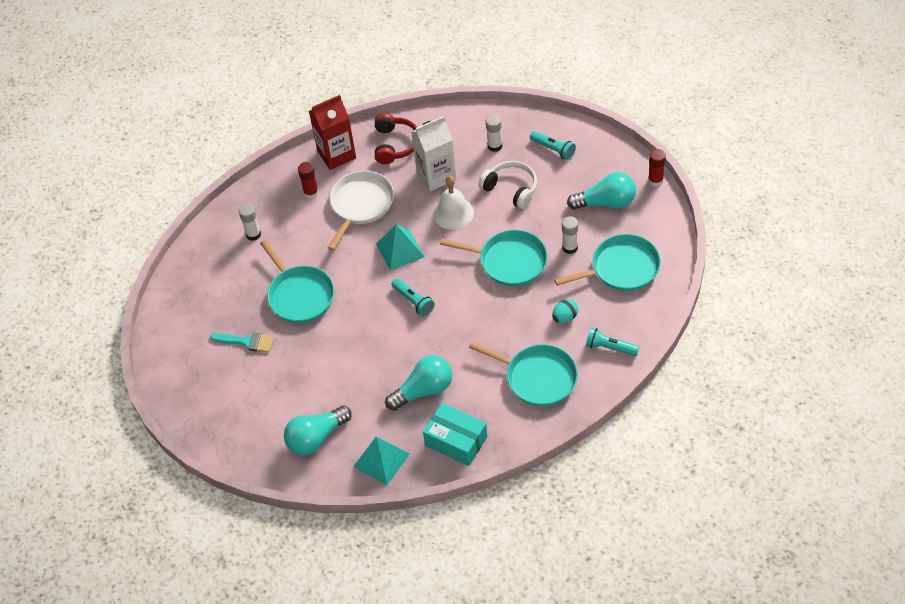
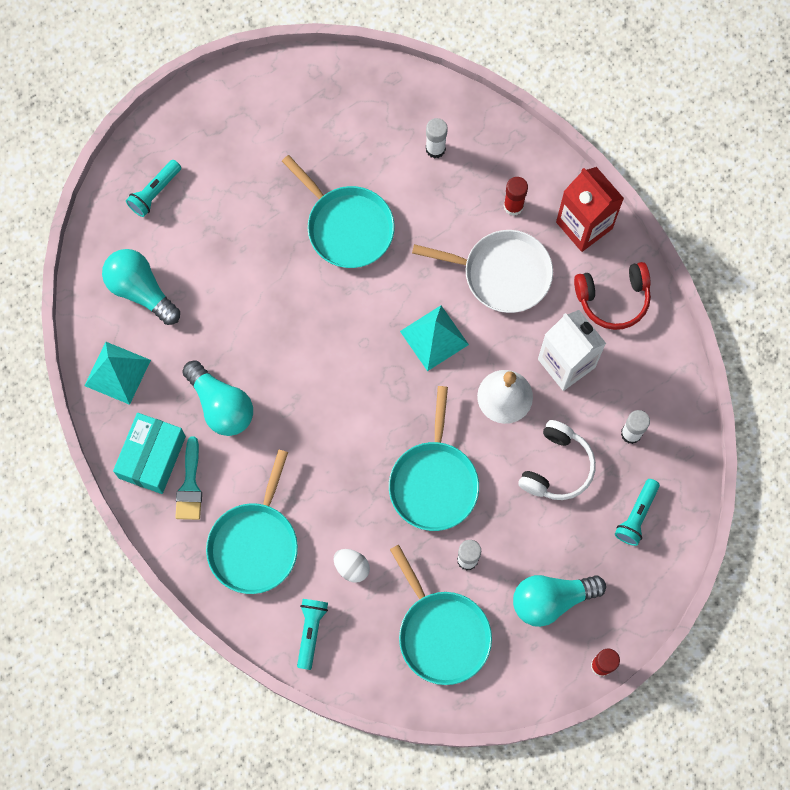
camera: 75 degrees right, 20 degrees up
(246, 342) = (269, 179): turquoise brush -> turquoise brush (190, 485)
(299, 295) = (347, 227): turquoise pan -> turquoise pan turned 90 degrees counterclockwise
(413, 301) = (354, 369): turquoise flashlight -> turquoise flashlight (154, 192)
(565, 317) = (352, 567): turquoise egg -> white egg
(606, 202) = (551, 600): turquoise light bulb -> turquoise light bulb turned 90 degrees clockwise

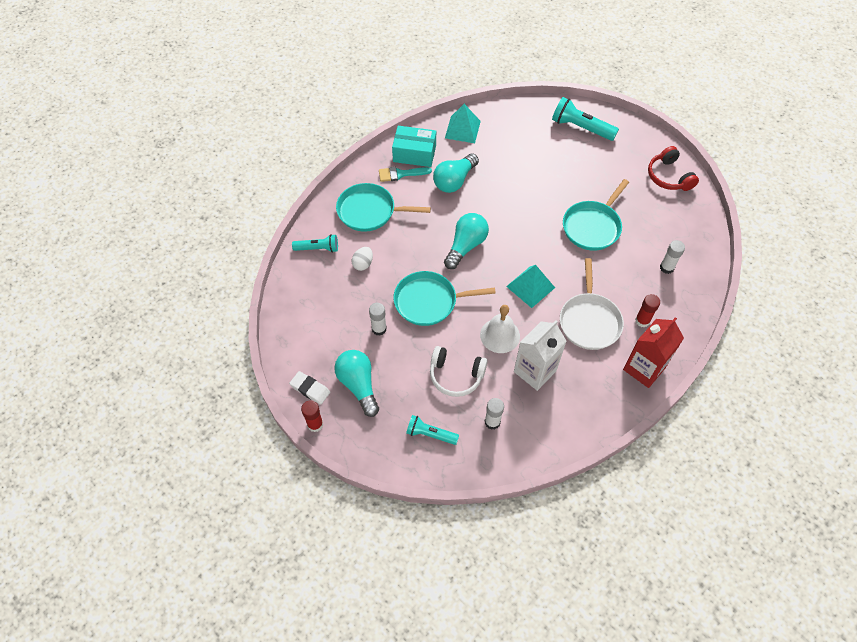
camera: 80 degrees right, 15 degrees down
(141, 290) = (516, 131): turquoise light bulb -> turquoise light bulb (466, 246)
(154, 192) = (581, 128): turquoise flashlight -> turquoise flashlight, size x1.60
(441, 633) = (326, 321): turquoise pan -> none
(547, 667) = (310, 389): none -> white eraser
(613, 299) = (593, 396): red headphones -> red headphones (668, 176)

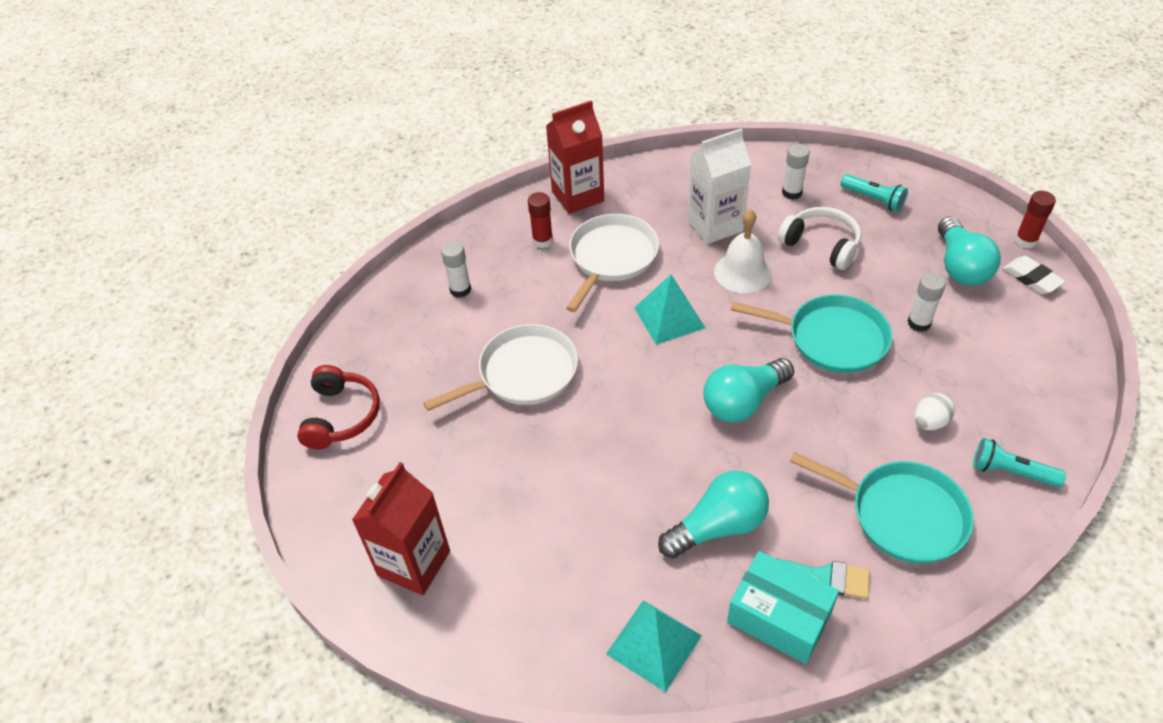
camera: 155 degrees left, 10 degrees down
(581, 128) = (414, 563): turquoise flashlight -> red carton
(592, 226) = (523, 373): turquoise pan -> white pan

